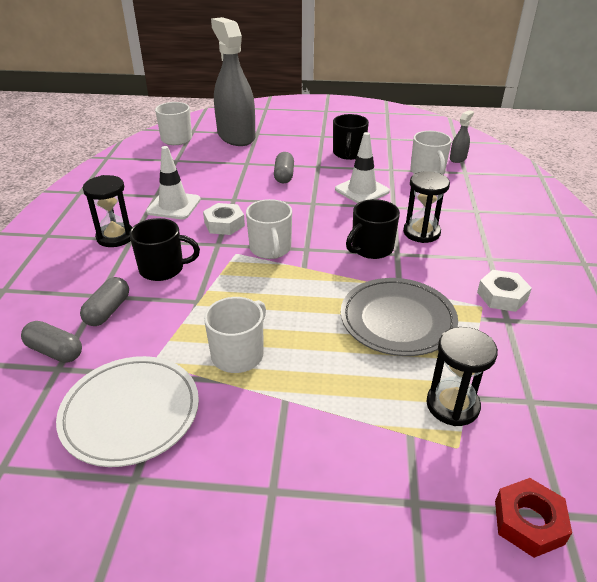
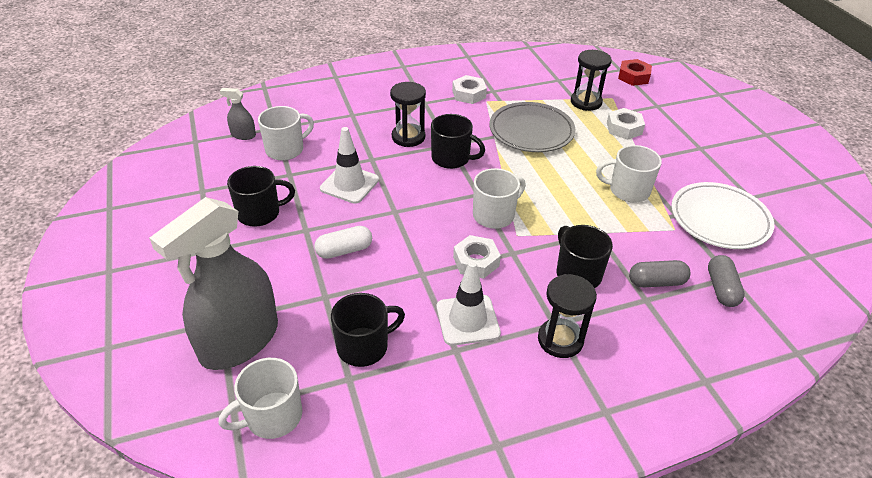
camera: 115 degrees left, 5 degrees up
(193, 168) = (364, 346): none -> black mug
(284, 176) = (344, 250): grey capsule -> white capsule
(366, 417) = (624, 128): none -> white nut

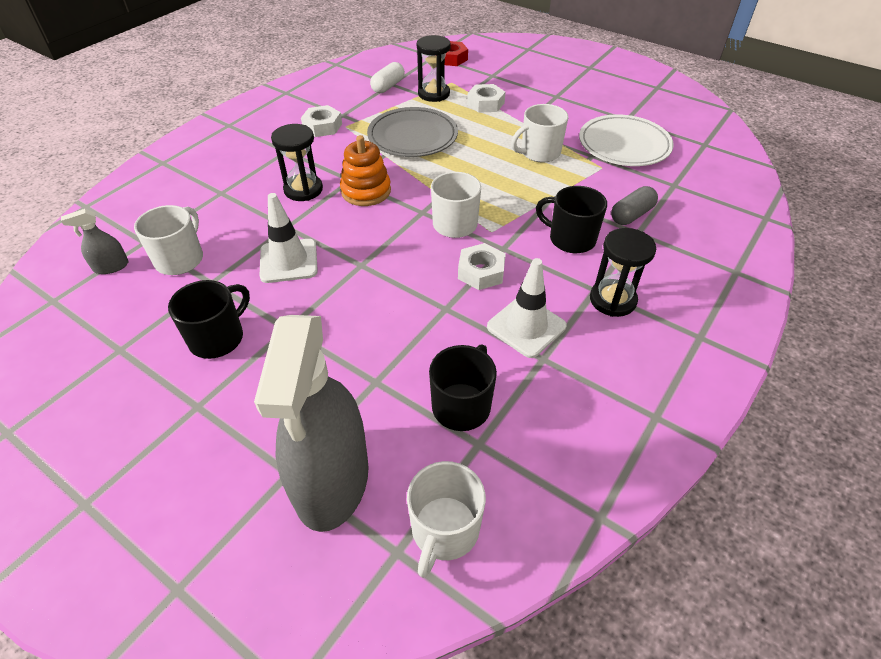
camera: 35 degrees left, 5 degrees up
(344, 250) = (349, 327): white capsule -> white capsule (388, 86)
(451, 158) = (366, 191): black mug -> orange stacking toy
(721, 289) = (677, 197): grey capsule -> none

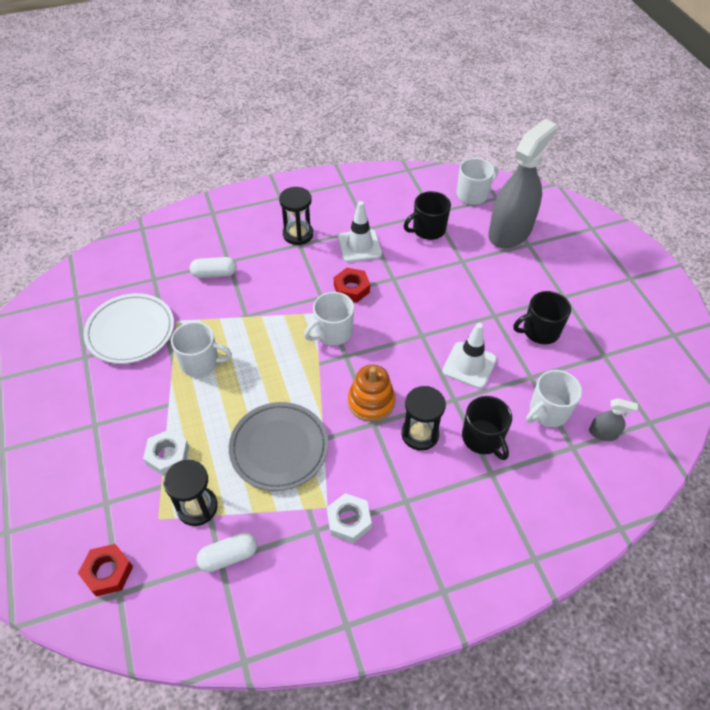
camera: 145 degrees left, 5 degrees up
(481, 272) = (351, 288): white nut -> red nut
(570, 239) = (273, 279): black mug -> black mug (483, 438)
(631, 215) = (214, 274): grey capsule -> white capsule

